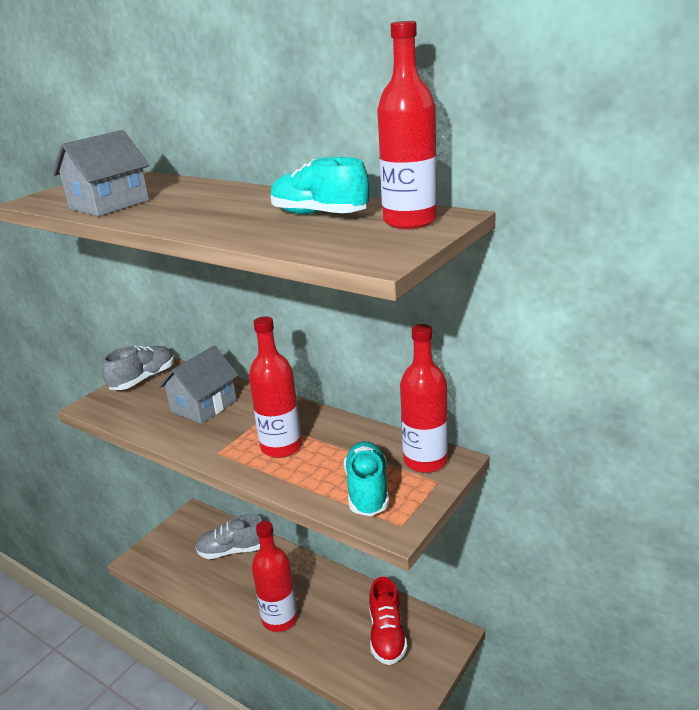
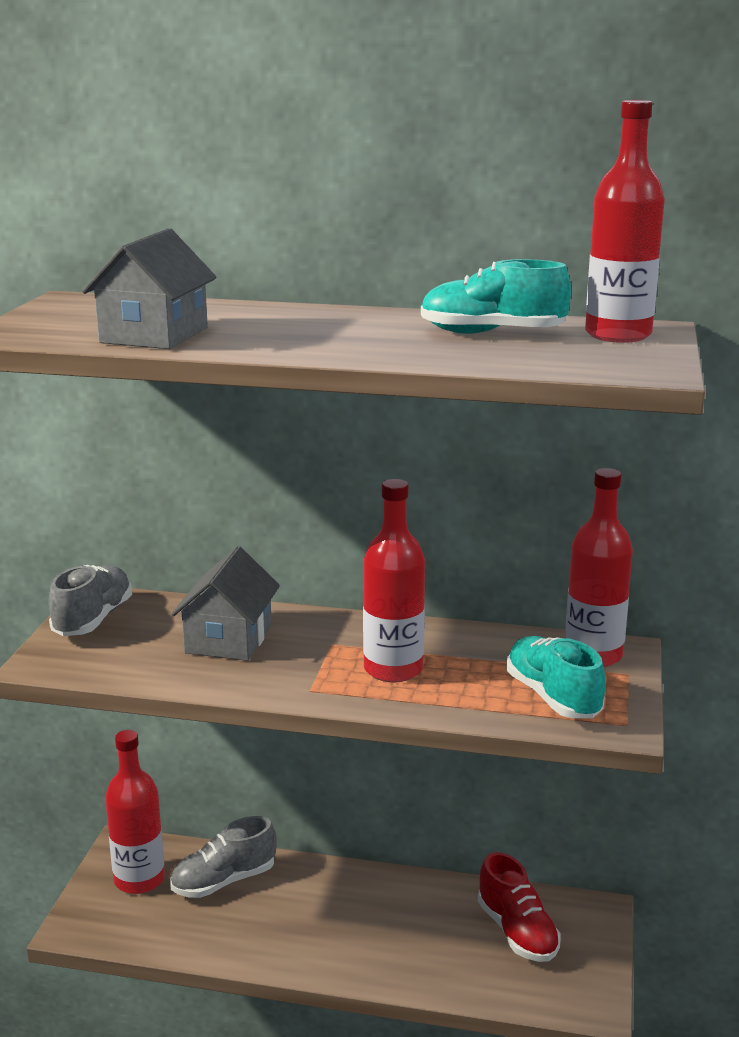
camera: 25 degrees left, 5 degrees down
(280, 619) = (357, 949): red bottle -> red bottle (139, 879)

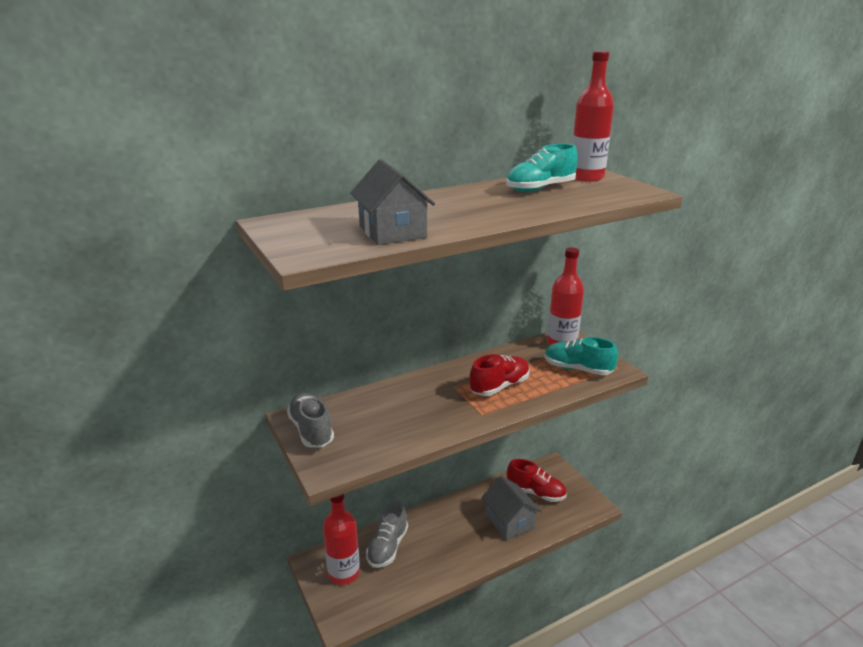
camera: 40 degrees left, 5 degrees up
(228, 639) = (402, 407): grey house -> grey house (509, 521)
(393, 669) = (499, 386): red bottle -> red shoe

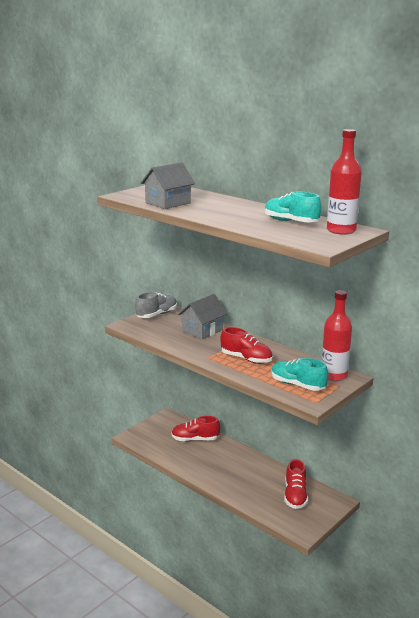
camera: 70 degrees right, 5 degrees down
(344, 573) = (165, 429): red bottle -> none
(387, 547) = (195, 439): grey shoe -> red shoe
(509, 521) = (253, 487): grey house -> grey house (202, 331)
(577, 369) = (297, 385): turquoise shoe -> turquoise shoe turned 60 degrees counterclockwise

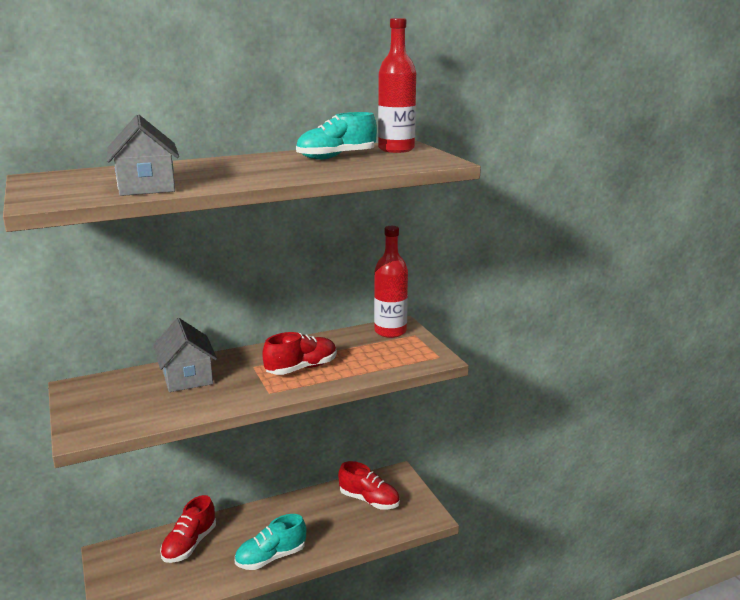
camera: 65 degrees left, 0 degrees up
(157, 315) = (86, 399): grey shoe -> none
(297, 385) = (394, 356): turquoise shoe -> turquoise shoe (271, 557)

